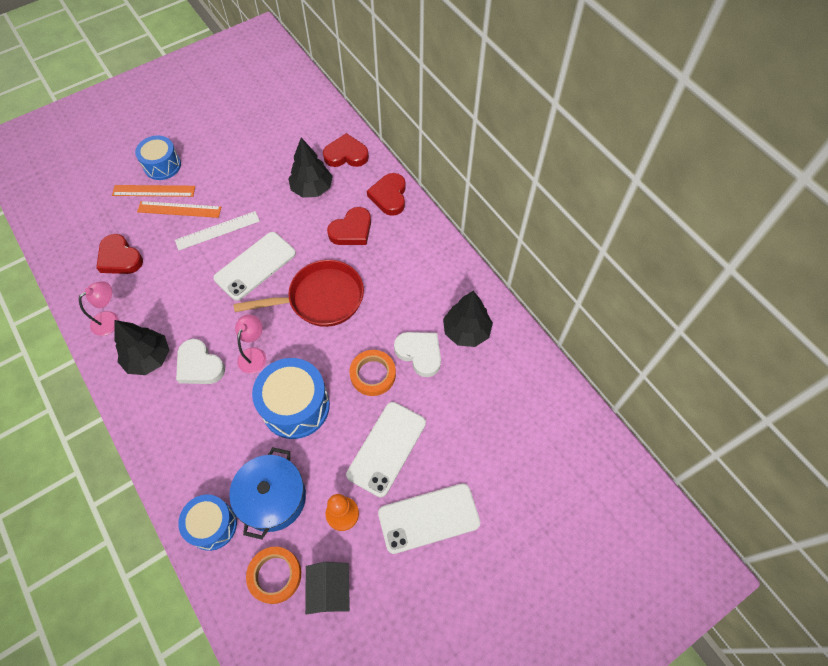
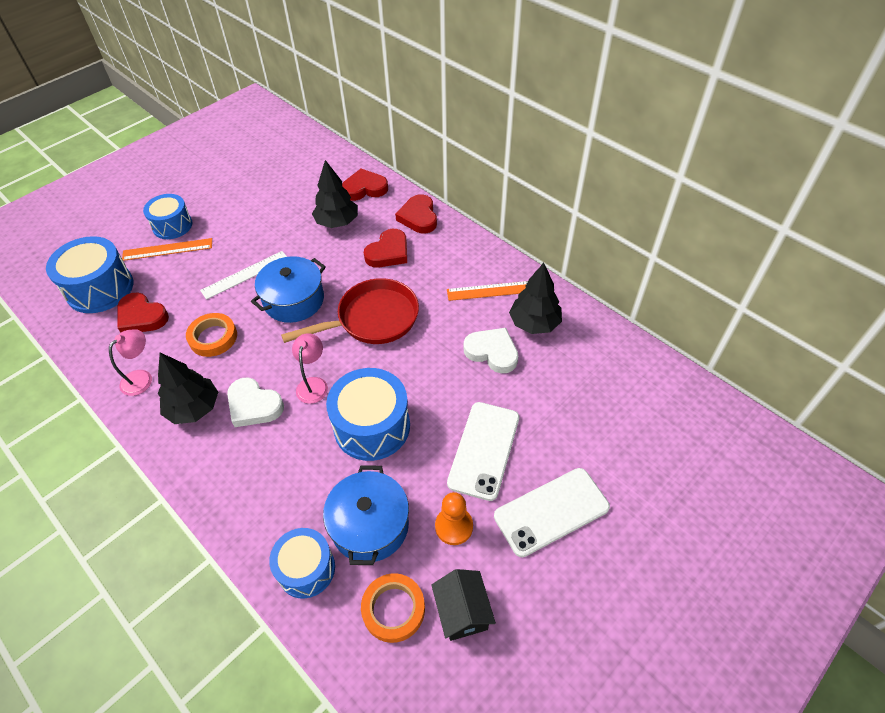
camera: 10 degrees left, 10 degrees down
(89, 222) = (100, 288): none -> blue drum
(179, 209) = (199, 262): orange ruler -> orange ruler (493, 290)
(255, 266) = (294, 300): white phone -> blue pot
(373, 374) = (448, 380): orange tape -> orange tape (213, 337)

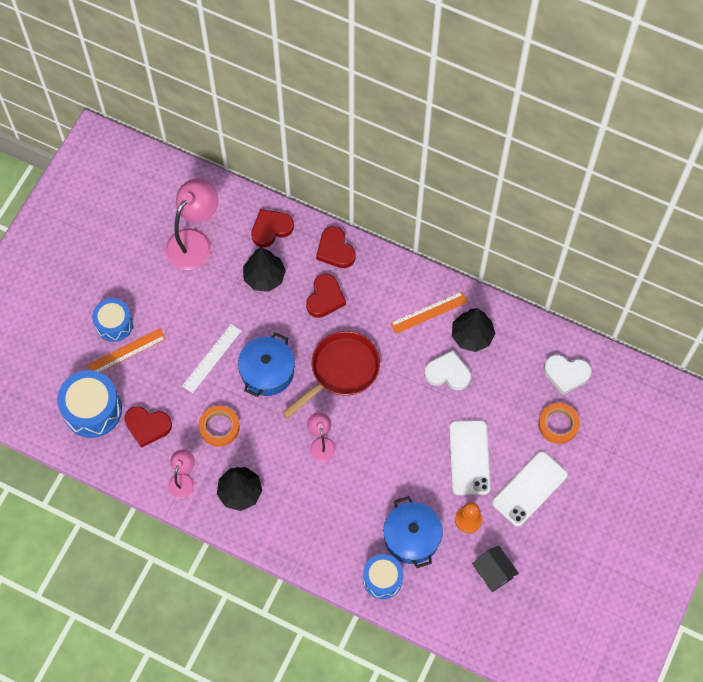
camera: 20 degrees left, 15 degrees up
(254, 405) = (285, 475): white heart -> white heart (566, 374)
(288, 182) = (194, 241): none -> pink lamp
(372, 426) = (381, 464): blue drum -> none
(393, 609) = (450, 585): orange tape -> orange tape (558, 424)

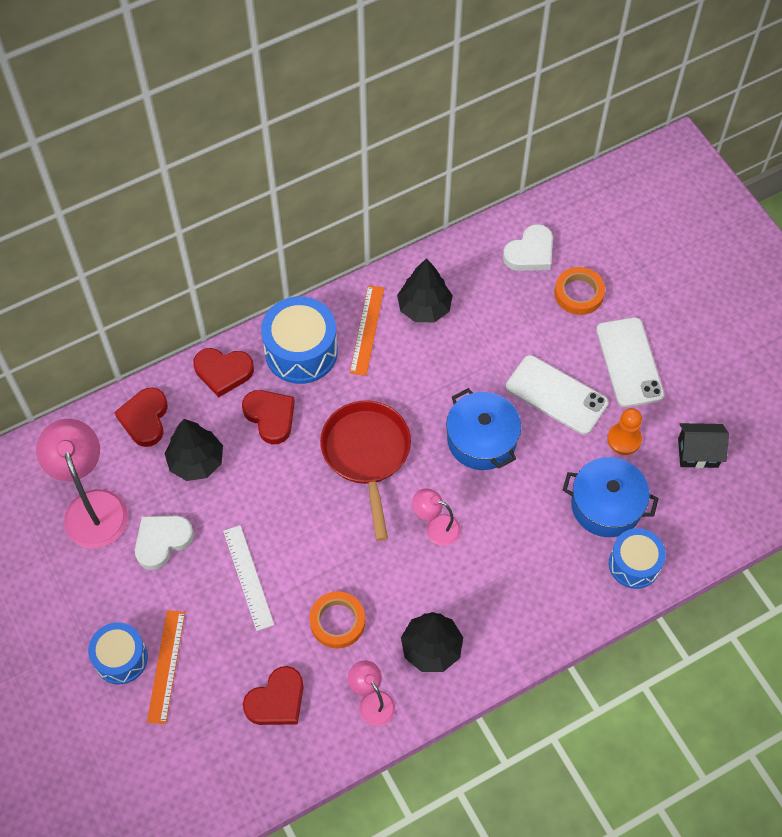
camera: 55 degrees left, 5 degrees down
(92, 410) = (208, 751): blue drum -> blue drum (301, 351)
(267, 372) = (310, 529): blue pot -> blue pot (481, 440)
(447, 373) = (448, 355): white heart -> white heart (162, 541)

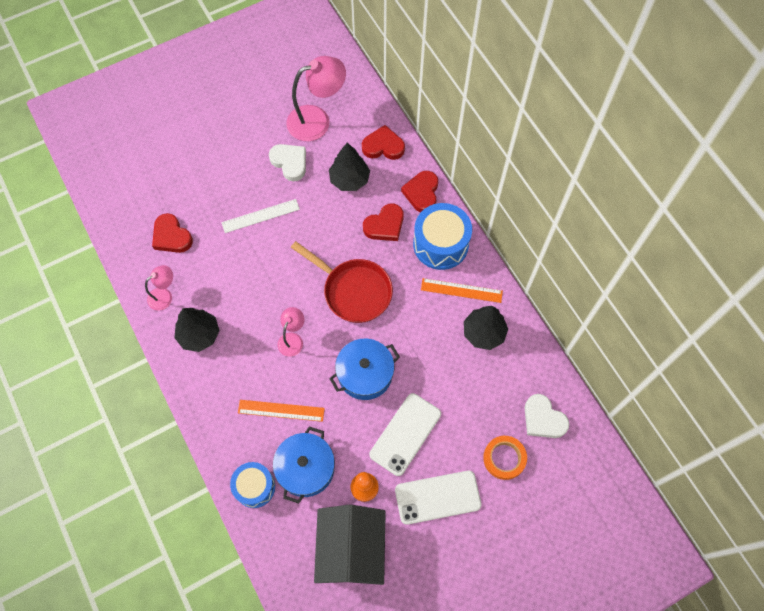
camera: 90 degrees right, 5 degrees up
(121, 658) = (209, 144): blue drum -> none
(166, 666) = (201, 170): orange ruler -> orange ruler (281, 410)
(337, 621) = (224, 273): orange tape -> none
(367, 454) = (353, 291): red pan -> red pan turned 45 degrees clockwise
(698, 453) = (351, 549): black house -> black house, size x1.89

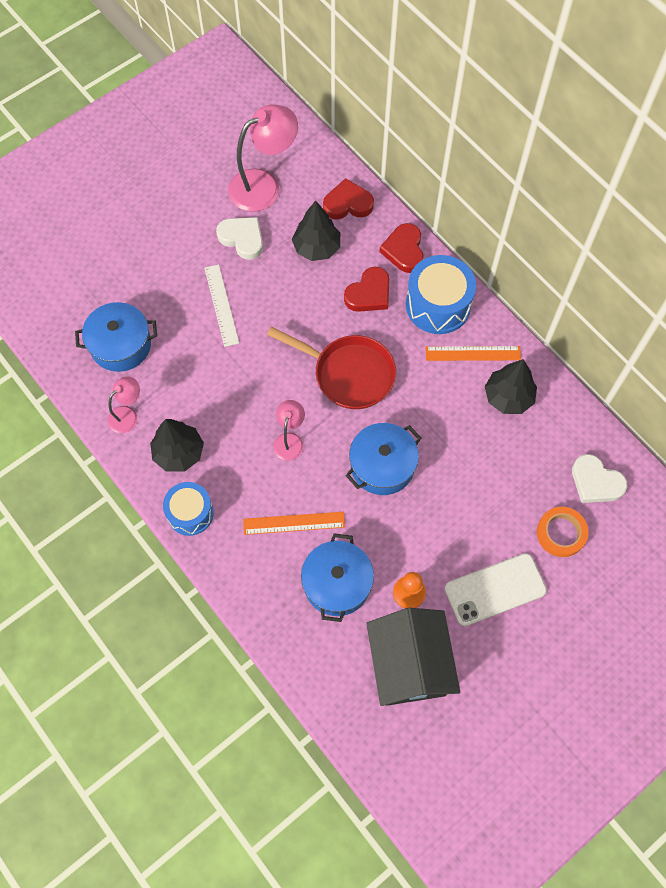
camera: 10 degrees left, 0 degrees up
(171, 236) = (121, 345): red heart -> blue pot
(255, 487) = (282, 615): blue drum -> blue drum (190, 513)
(260, 216) = (221, 305): white ruler -> white ruler turned 75 degrees counterclockwise
(405, 434) = (443, 525): white phone -> none

